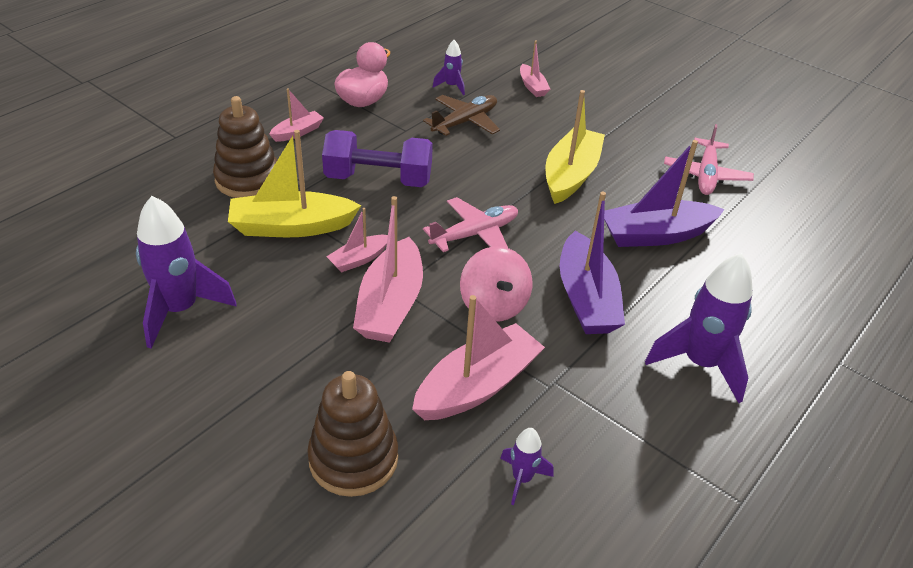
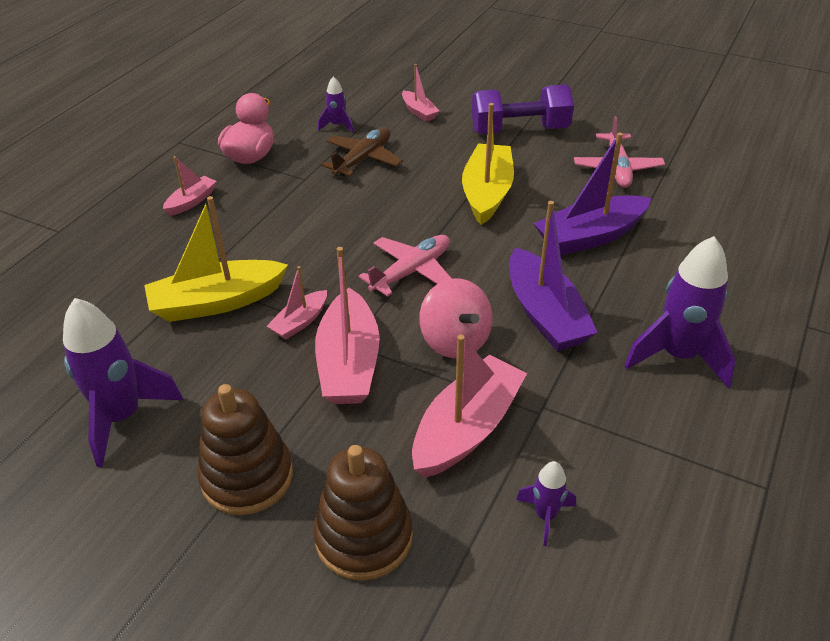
camera: 10 degrees left, 0 degrees up
(248, 179) = (153, 261): brown stacking toy -> brown stacking toy (247, 477)
(378, 179) = (293, 234): purple dumbbell -> purple dumbbell (519, 130)

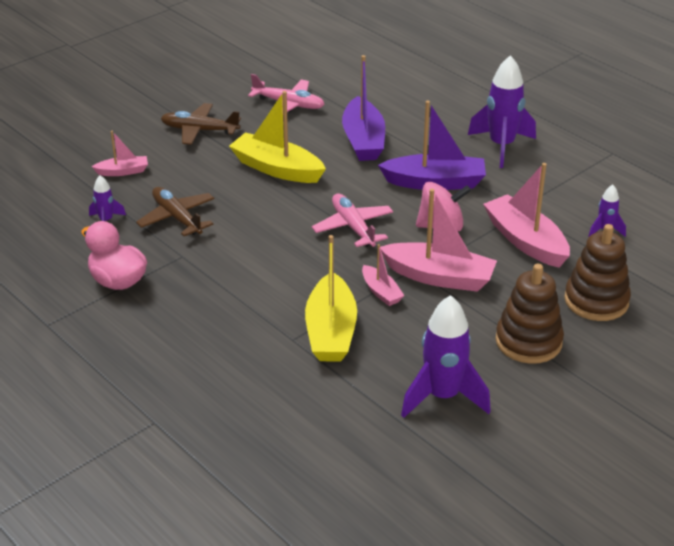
camera: 70 degrees left, 5 degrees down
(191, 202) = (168, 328): pink boat -> none
(519, 130) = (199, 130): purple dumbbell -> brown plane

